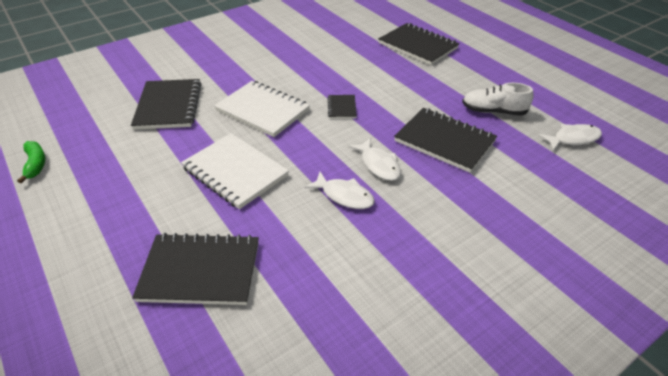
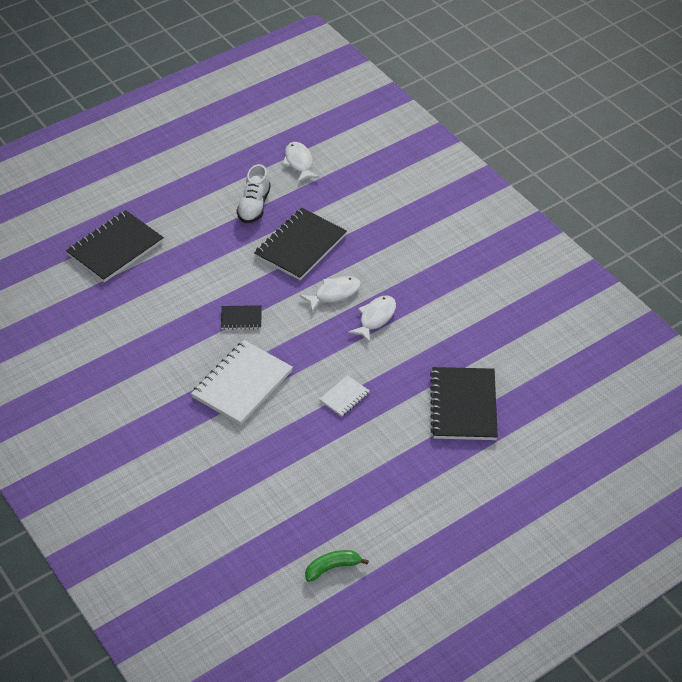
camera: 90 degrees left, 5 degrees up
(169, 106) = (228, 471): black notebook -> none
(235, 172) = (344, 397): white notebook -> white notebook, size x0.49

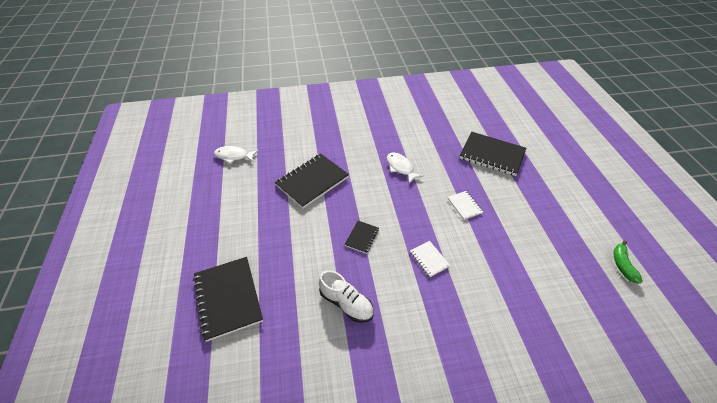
camera: 65 degrees left, 0 degrees up
(242, 384) = (429, 259): white notebook -> white notebook, size x0.49
(254, 206) = (255, 192): white shoe -> white shoe (346, 303)
(300, 246) = (312, 181): black notebook -> black notebook turned 75 degrees clockwise
(334, 294) = (368, 179): white fish -> none

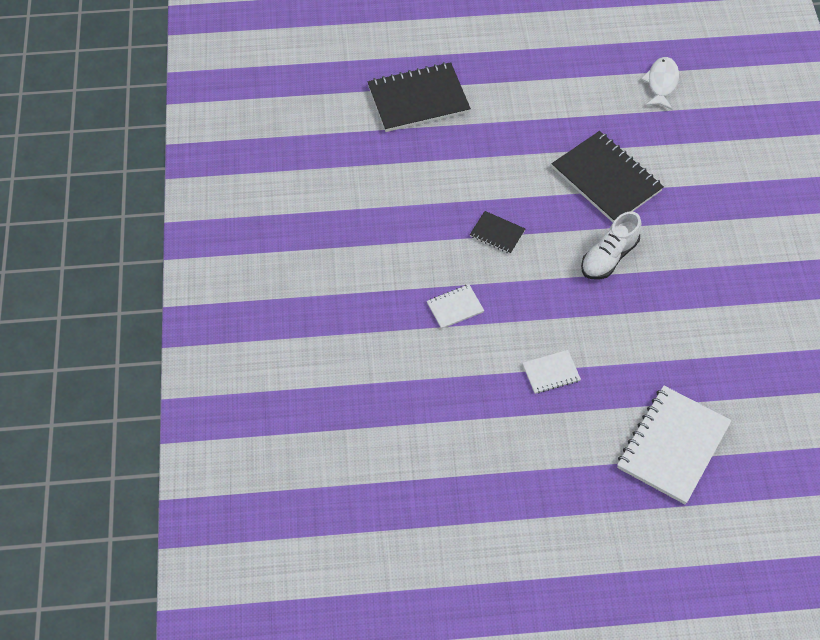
camera: 95 degrees right, 10 degrees up
(346, 303) = (399, 210): white shoe -> white shoe (609, 257)
(401, 168) = (637, 298): white fish -> none
(492, 155) = (672, 446): black notebook -> white notebook
(622, 265) = (424, 559): green banana -> none

